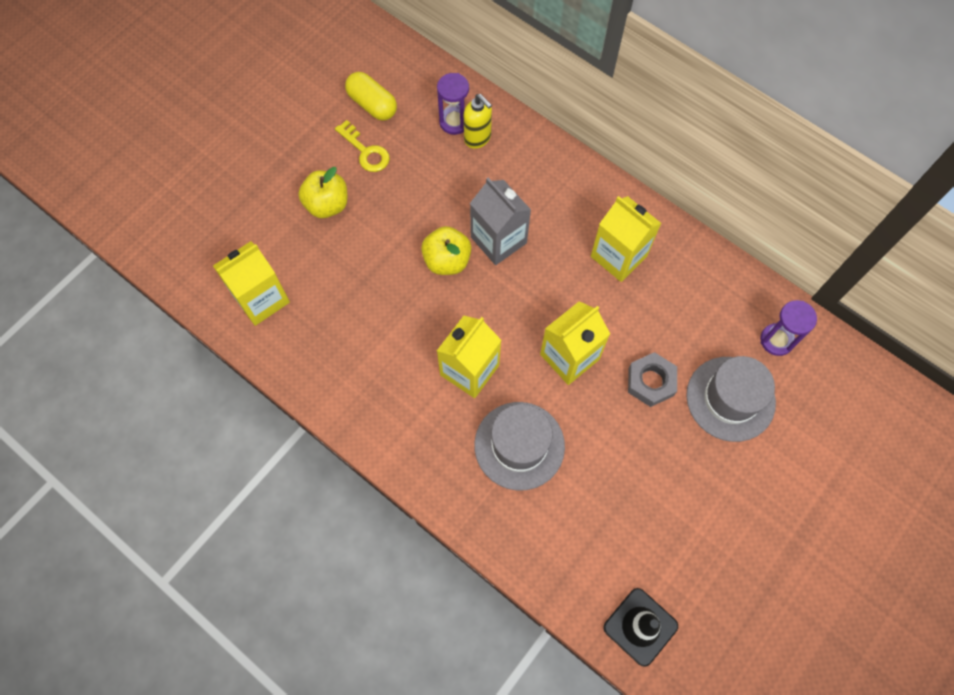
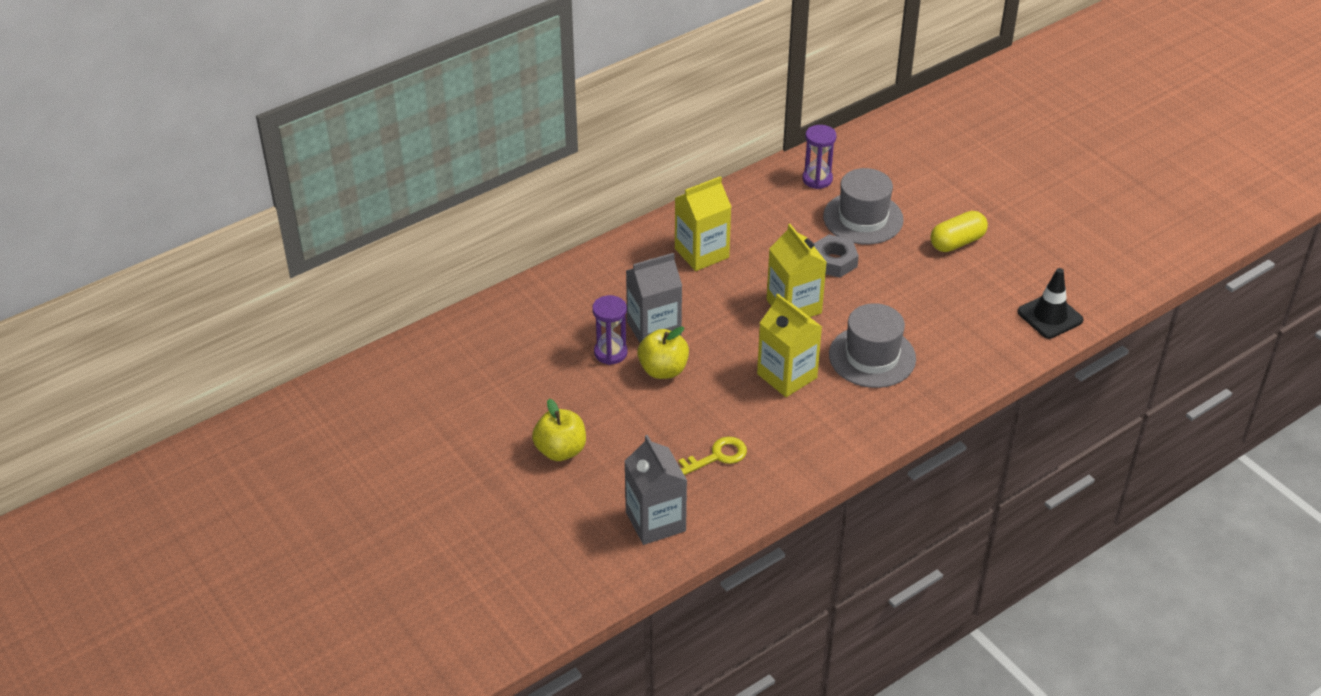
camera: 75 degrees left, 25 degrees down
(261, 299) = (655, 521): yellow carton -> grey carton
(366, 151) = (507, 409): yellow key -> yellow key (716, 457)
(372, 105) = (449, 394): yellow capsule -> yellow capsule (957, 242)
(454, 122) = (501, 335): purple hourglass -> purple hourglass (610, 353)
(478, 138) = (530, 321): yellow soap dispenser -> none

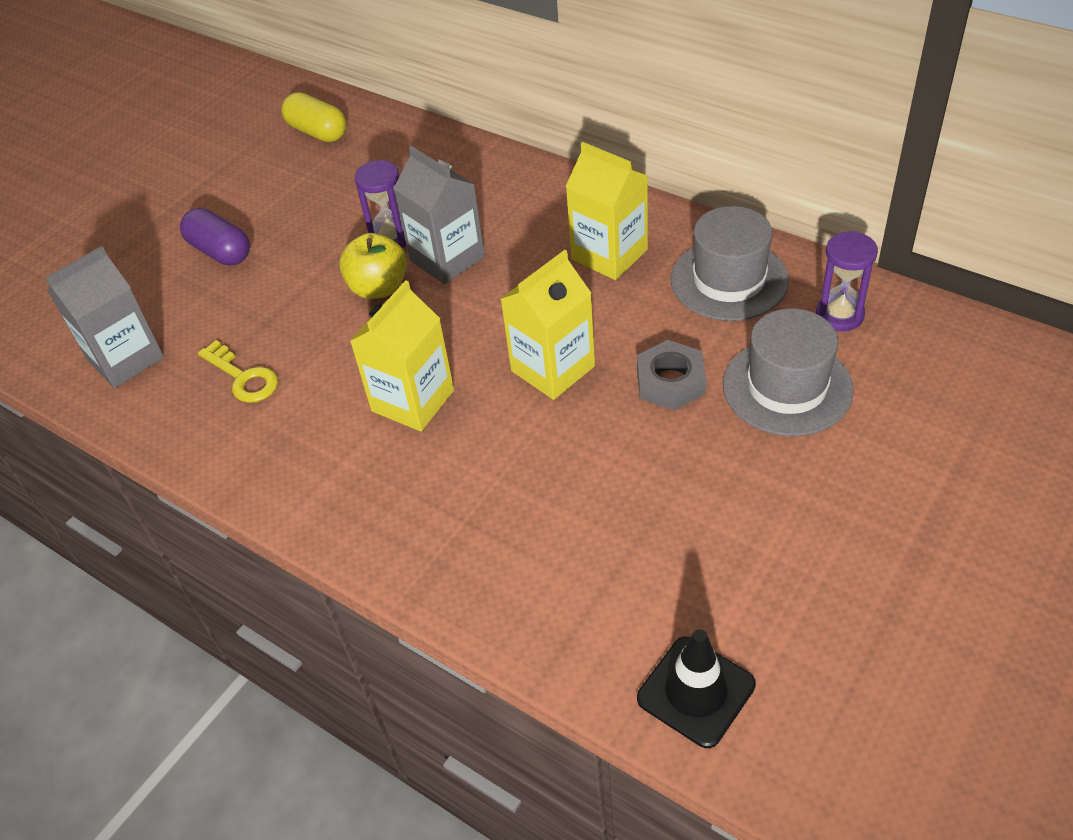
camera: 75 degrees right, 5 degrees up
(560, 450) = (220, 251): yellow apple -> purple capsule
(872, 357) = (488, 479): grey hat -> grey hat (729, 280)
(957, 242) = (807, 514): yellow capsule -> yellow capsule (317, 132)

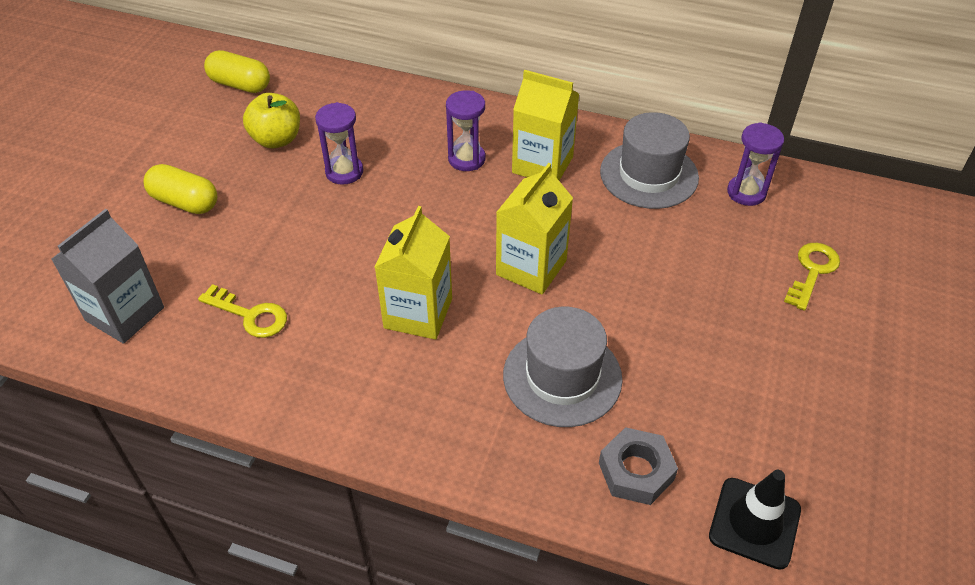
camera: 20 degrees left, 0 degrees up
(220, 251) = (185, 202): purple capsule -> yellow capsule
(379, 288) = (349, 217): yellow apple -> yellow apple (276, 139)
(447, 258) = (402, 184): grey carton -> none
(527, 238) = (466, 159): none -> purple hourglass
(670, 382) = (634, 265): grey nut -> grey nut (636, 471)
(787, 387) = (728, 256): grey hat -> grey hat (562, 377)
(884, 418) = (812, 271): none -> yellow key

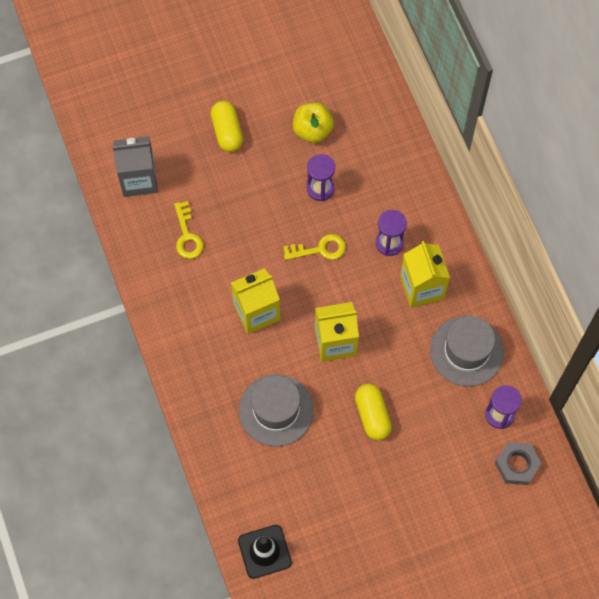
camera: 50 degrees right, 20 degrees up
(240, 85) = (337, 66): yellow capsule -> yellow capsule (372, 415)
(636, 471) = (249, 482): grey nut -> grey nut (517, 465)
(812, 271) = (462, 488): yellow key -> yellow key (320, 249)

